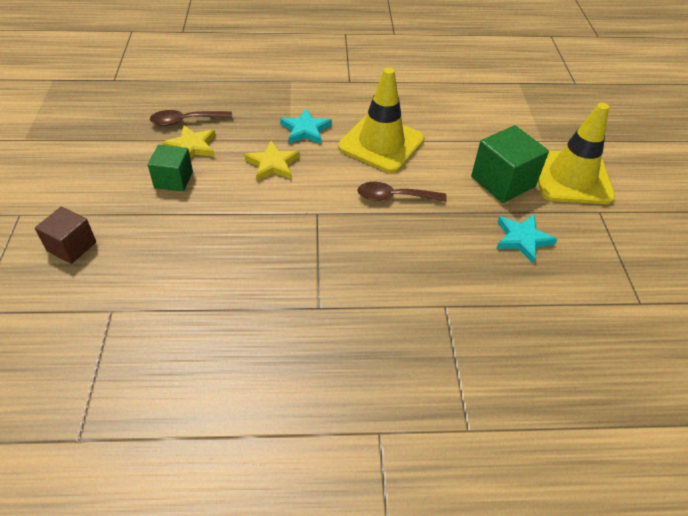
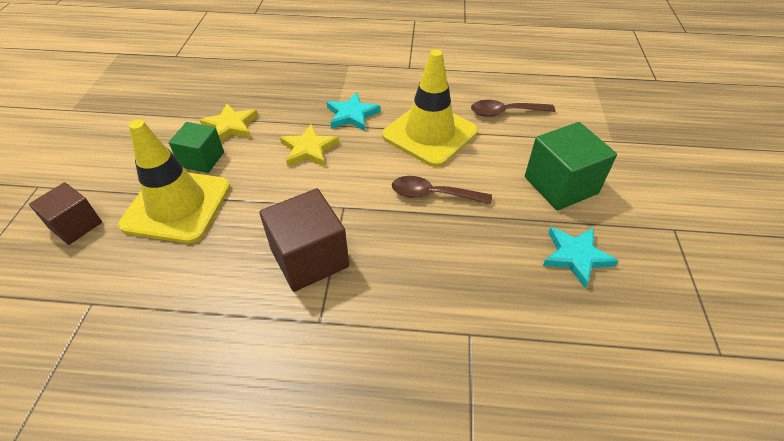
camera: 10 degrees right, 0 degrees up
(186, 121) = (232, 99): brown spoon -> brown spoon (505, 112)
(297, 258) = (309, 258): none -> brown cube
(571, 177) = (643, 186): yellow traffic cone -> yellow traffic cone (177, 206)

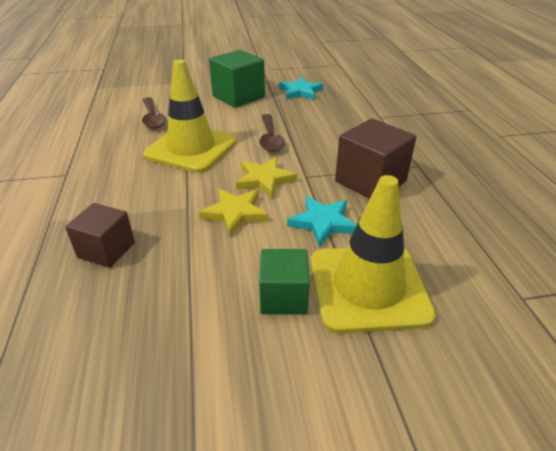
camera: 105 degrees left, 10 degrees down
(76, 225) = (460, 379): brown cube -> brown cube (106, 250)
(230, 126) = (207, 294): yellow star -> yellow star (265, 179)
(352, 115) = (167, 196): turquoise star -> turquoise star (323, 223)

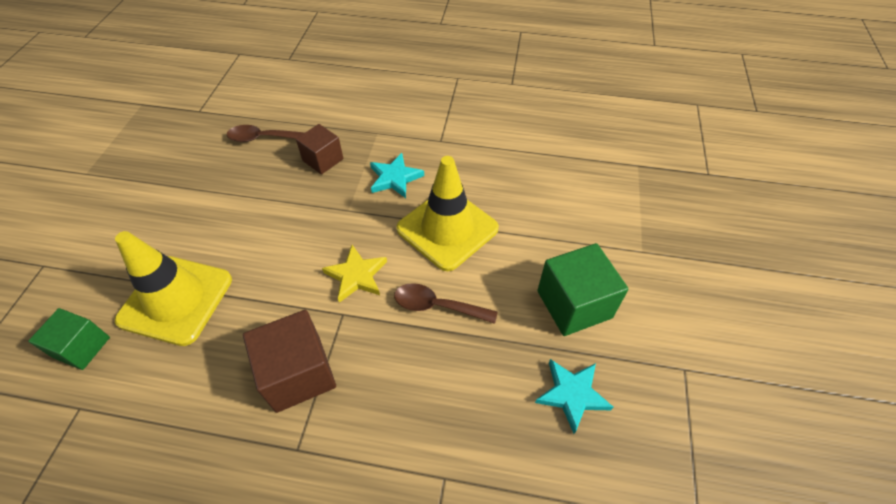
camera: 110 degrees right, 15 degrees up
(153, 118) = (533, 206): brown spoon -> brown spoon (263, 138)
(235, 213) = (318, 240): yellow star -> none
(283, 297) = (208, 245): green cube -> green cube (82, 347)
(323, 223) = (264, 300): turquoise star -> turquoise star (395, 178)

